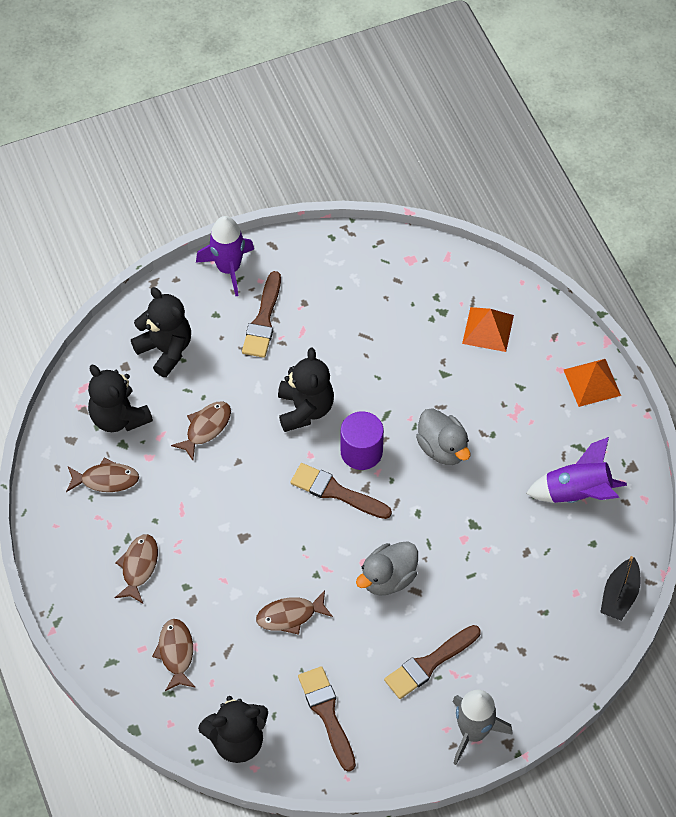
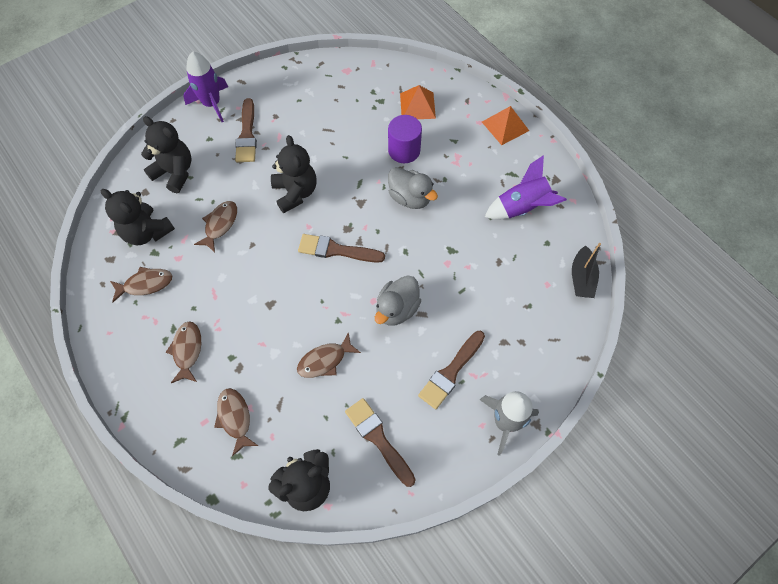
camera: 15 degrees left, 5 degrees up
(361, 452) = (348, 215): purple cylinder -> purple cylinder (404, 150)

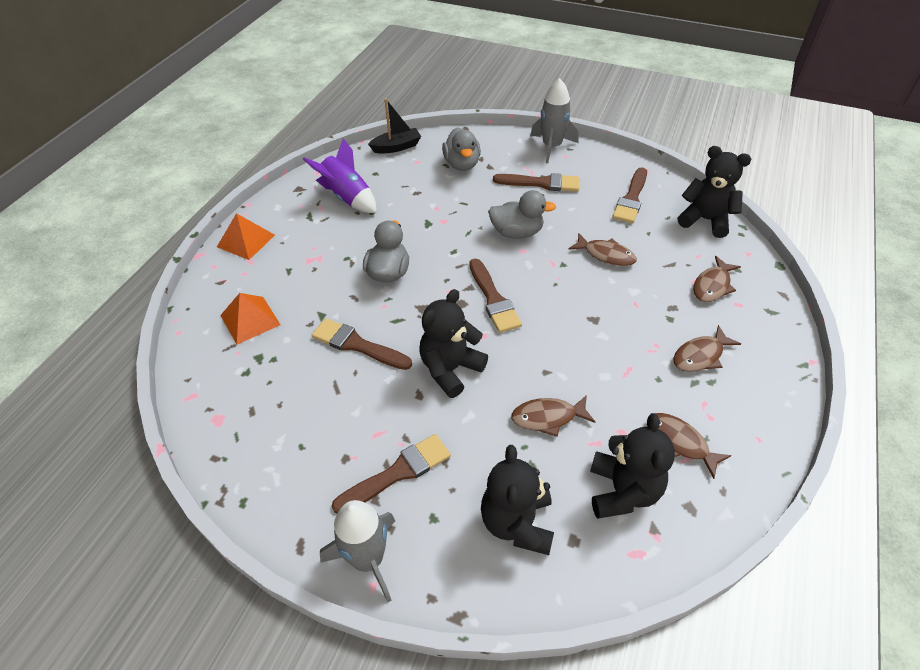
camera: 120 degrees left, 15 degrees down
(211, 104) = (368, 559): purple rocket -> grey rocket
(353, 152) = (357, 345): none -> brown brush
(404, 150) = (327, 303): purple cylinder -> none
(521, 319) = (462, 164): none -> grey duck

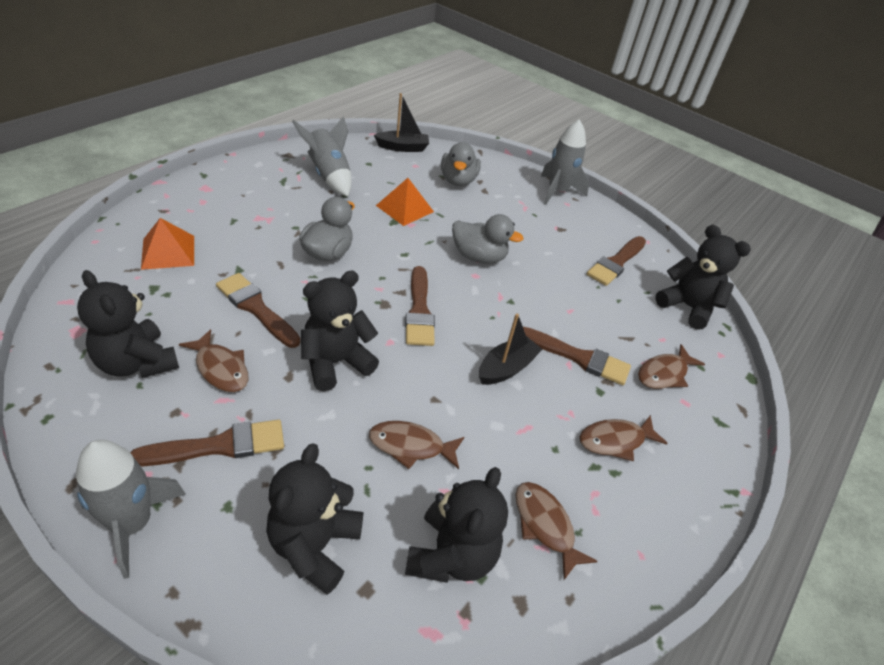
camera: 10 degrees right, 5 degrees down
(246, 240) = (210, 183): orange pyramid -> orange pyramid (405, 208)
(287, 429) = (137, 363): none -> black teddy bear
(347, 197) = (329, 176): purple rocket -> grey rocket
(541, 183) = (529, 220): brown brush -> brown brush (578, 357)
(588, 325) = (506, 368): none -> black boat
(606, 255) = (561, 307): brown fish -> brown fish (220, 368)

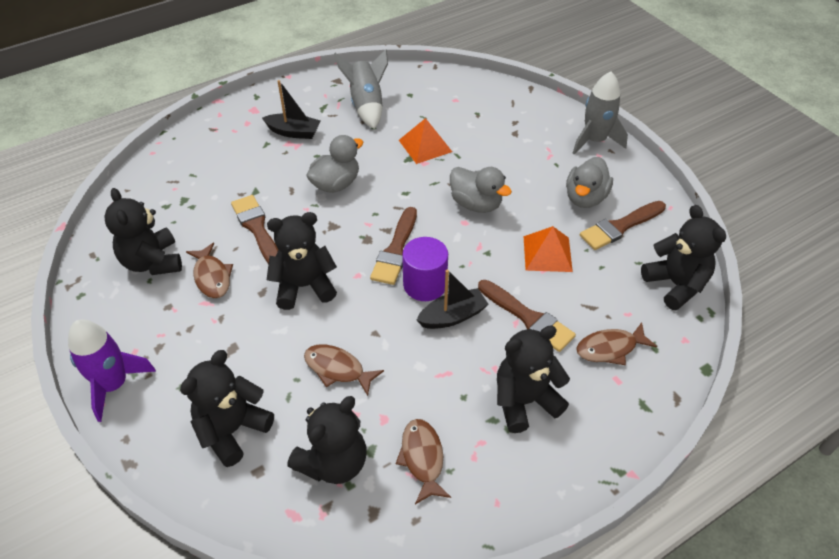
camera: 25 degrees right, 5 degrees up
(132, 524) = (114, 385): grey rocket -> purple rocket
(168, 252) = (204, 168): orange pyramid -> orange pyramid (547, 253)
(219, 446) = (190, 339): brown brush -> none
(403, 147) = (451, 79): black boat -> black boat (293, 132)
(458, 180) = (492, 120): grey duck -> grey duck (585, 198)
(464, 341) = (425, 284): none -> purple cylinder
(615, 441) = (524, 401): brown fish -> black teddy bear

